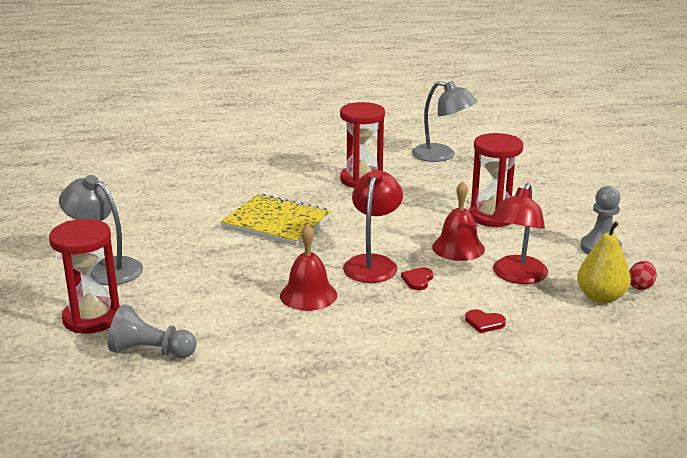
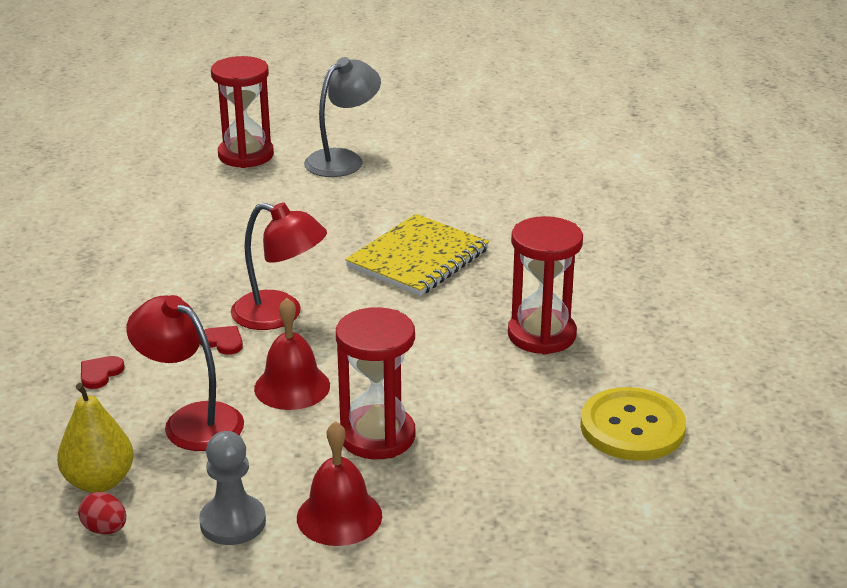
camera: 100 degrees right, 5 degrees up
(151, 351) = (170, 182): grey pawn -> none
(308, 295) = (227, 266): red bell -> red bell (339, 516)
(441, 155) = (632, 427): grey lamp -> yellow button

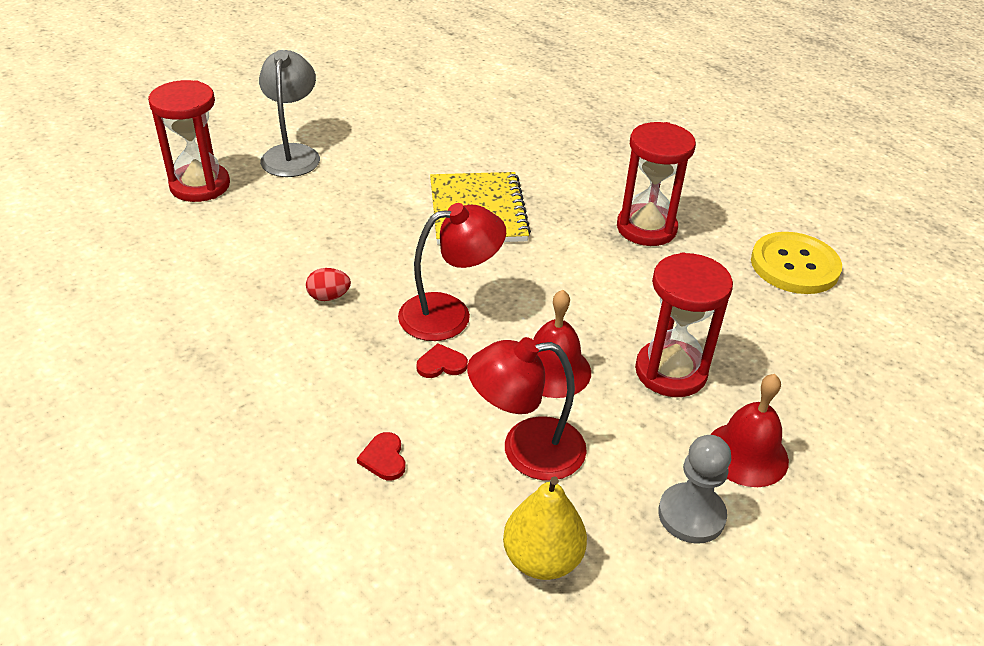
camera: 45 degrees left, 10 degrees up
(105, 529) = (614, 598): red egg -> red egg (329, 297)

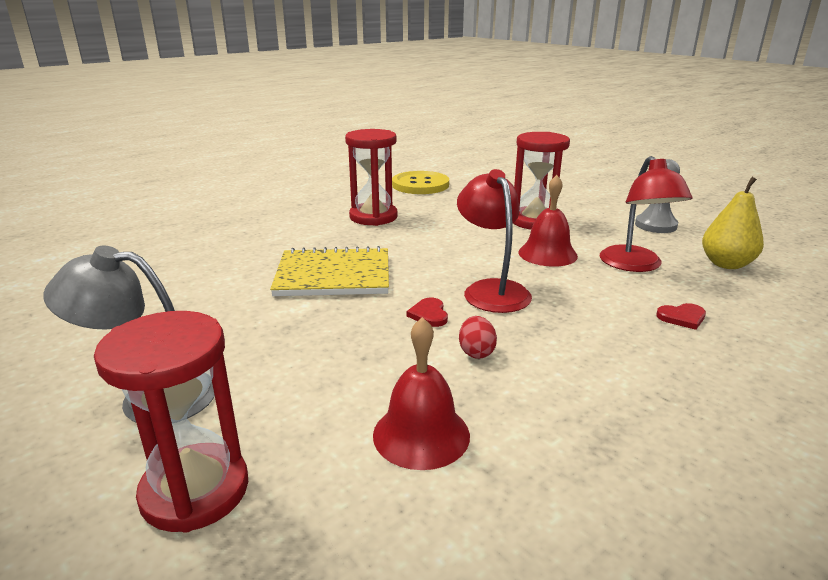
camera: 85 degrees left, 15 degrees down
(441, 364) = (558, 294): red heart -> red heart (429, 314)
(746, 454) = (597, 210): red bell -> red bell (421, 434)

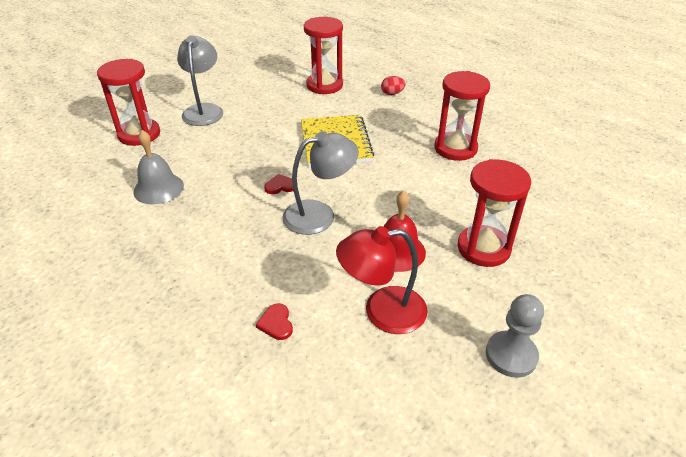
camera: 85 degrees right, 15 degrees up
(163, 278) = (324, 85): none -> red hourglass
(420, 185) = (563, 169): yellow button -> none
(421, 434) = (158, 188): red bell -> grey bell
(476, 352) = (232, 206): red egg -> red egg (392, 93)
(491, 290) = (319, 214): red lamp -> grey lamp
(726, 264) = (400, 396): yellow pear -> none

